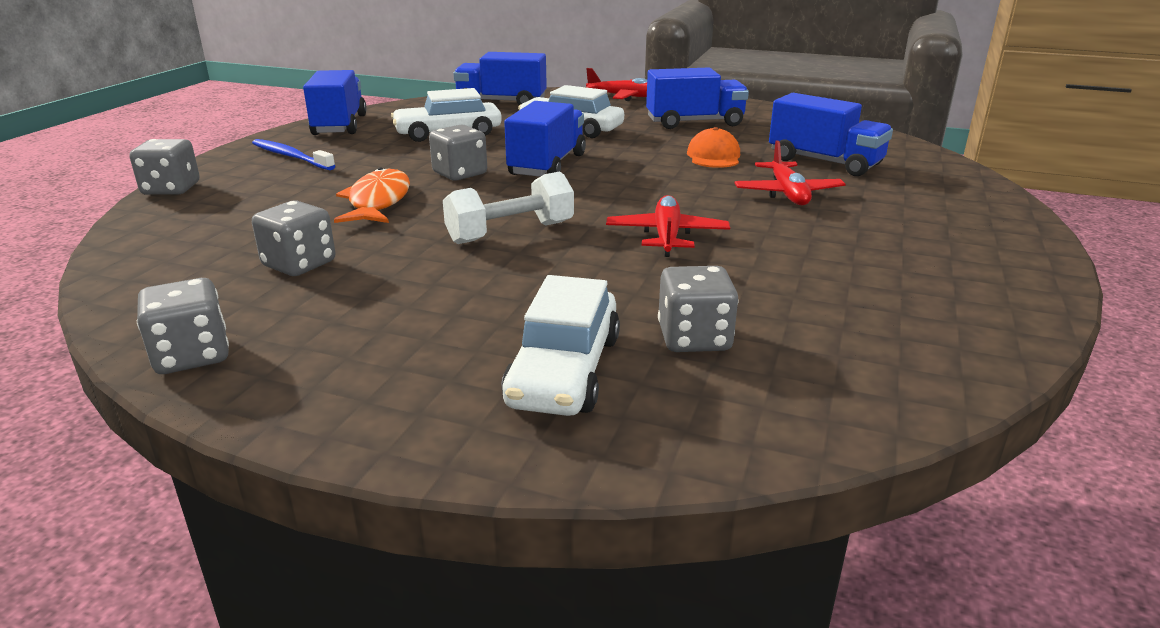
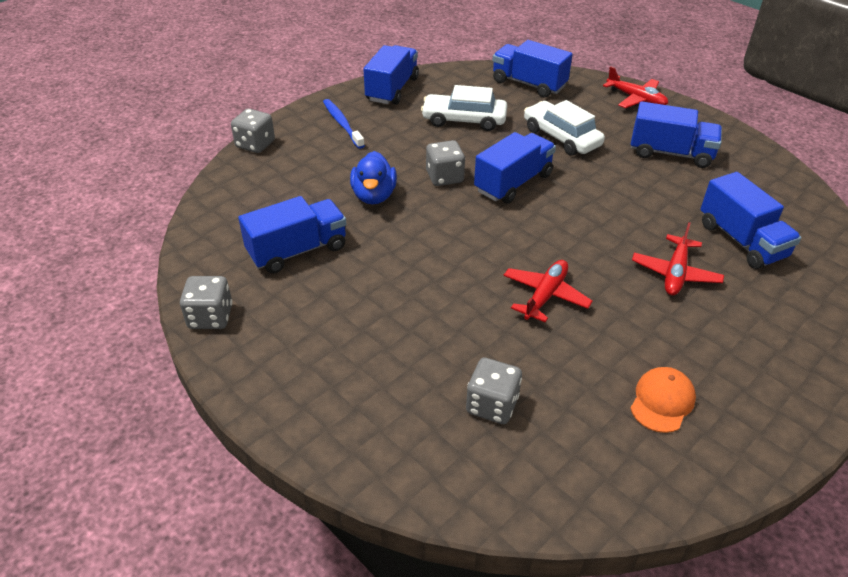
camera: 25 degrees right, 15 degrees up
(299, 264) = (297, 251): grey dice -> blue truck
(378, 201) = (374, 196): orange fish -> blue duck
(510, 233) = (441, 258): white dumbbell -> none
(564, 370) = (397, 403): white car -> none
(713, 156) = (652, 206): orange cap -> orange cap (662, 401)

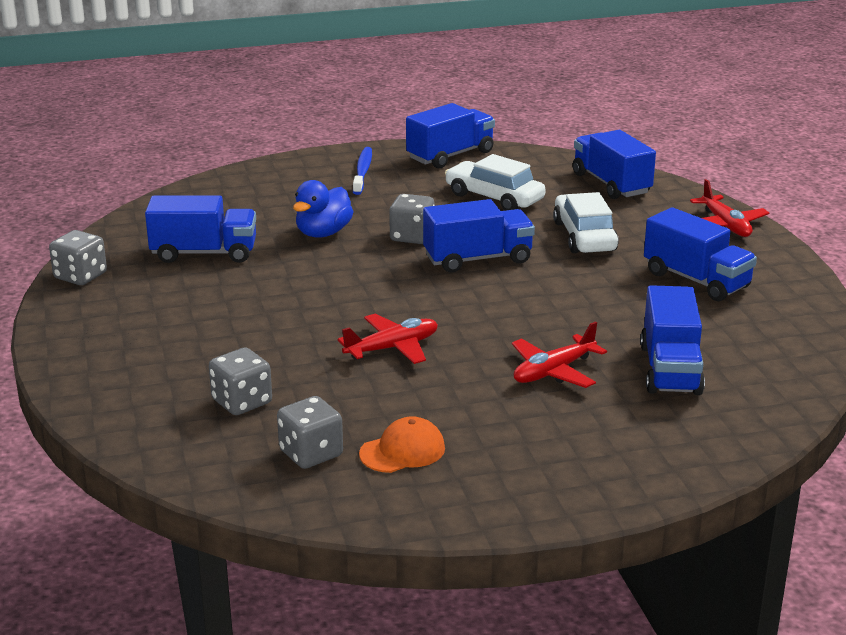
camera: 30 degrees right, 15 degrees down
(255, 144) = (259, 168): grey dice -> grey dice (311, 453)

